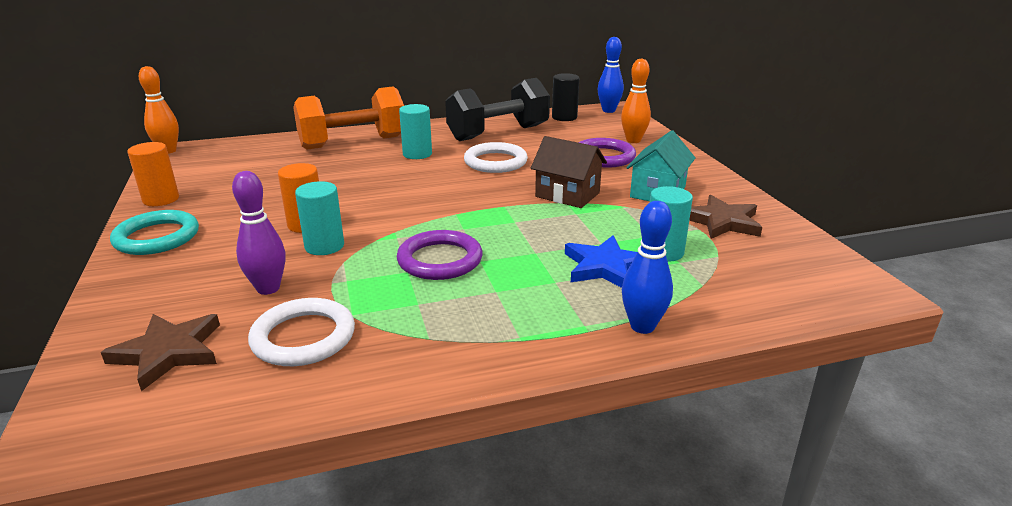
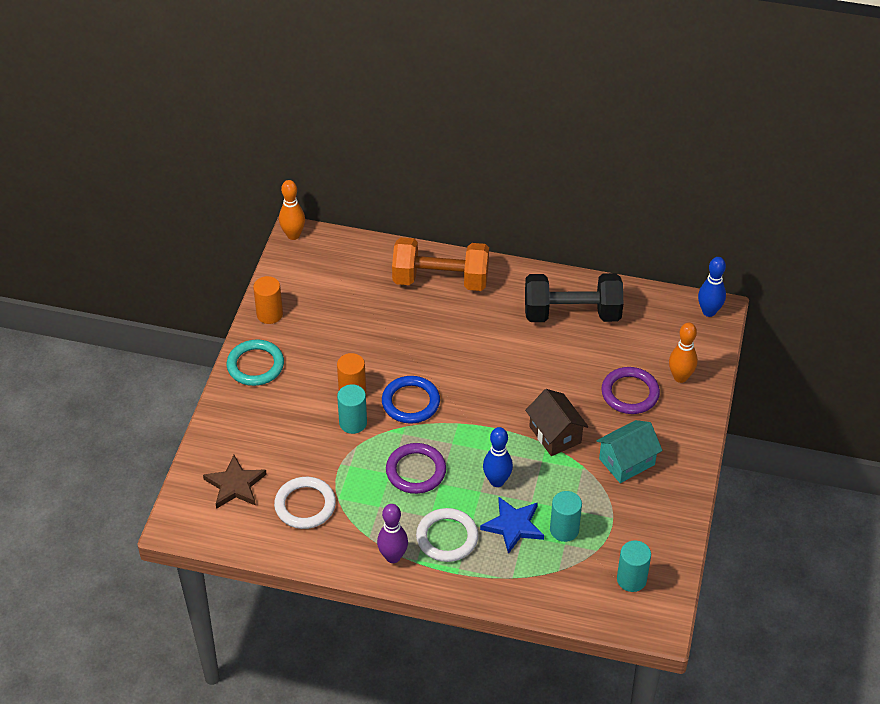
camera: 30 degrees right, 20 degrees up
(268, 288) = (303, 452): purple bowling pin -> purple bowling pin (393, 557)
(386, 214) = (410, 402): none -> blue ring
(417, 154) = (481, 323): turquoise cylinder -> turquoise cylinder (631, 579)
(495, 162) = (535, 362): white ring -> white ring (447, 537)
(564, 117) = (654, 308): black cylinder -> none
(642, 326) = (490, 585): blue bowling pin -> blue bowling pin (497, 481)
(722, 222) = (638, 518): brown star -> none

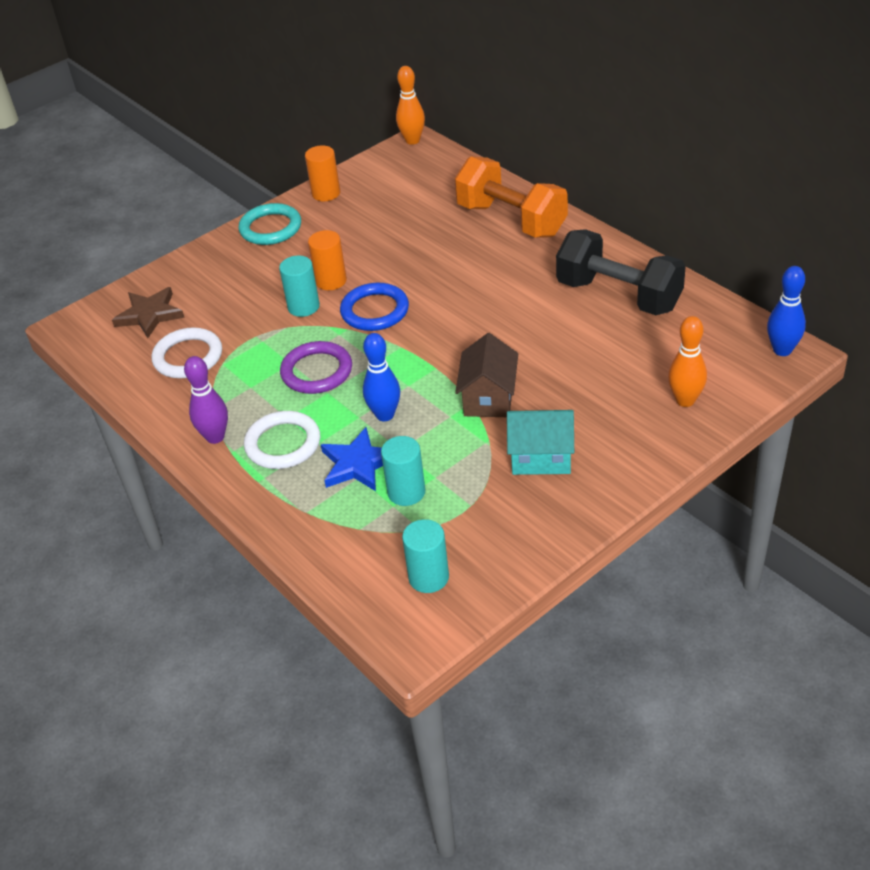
camera: 40 degrees right, 5 degrees down
(630, 393) = (610, 392): purple ring -> none

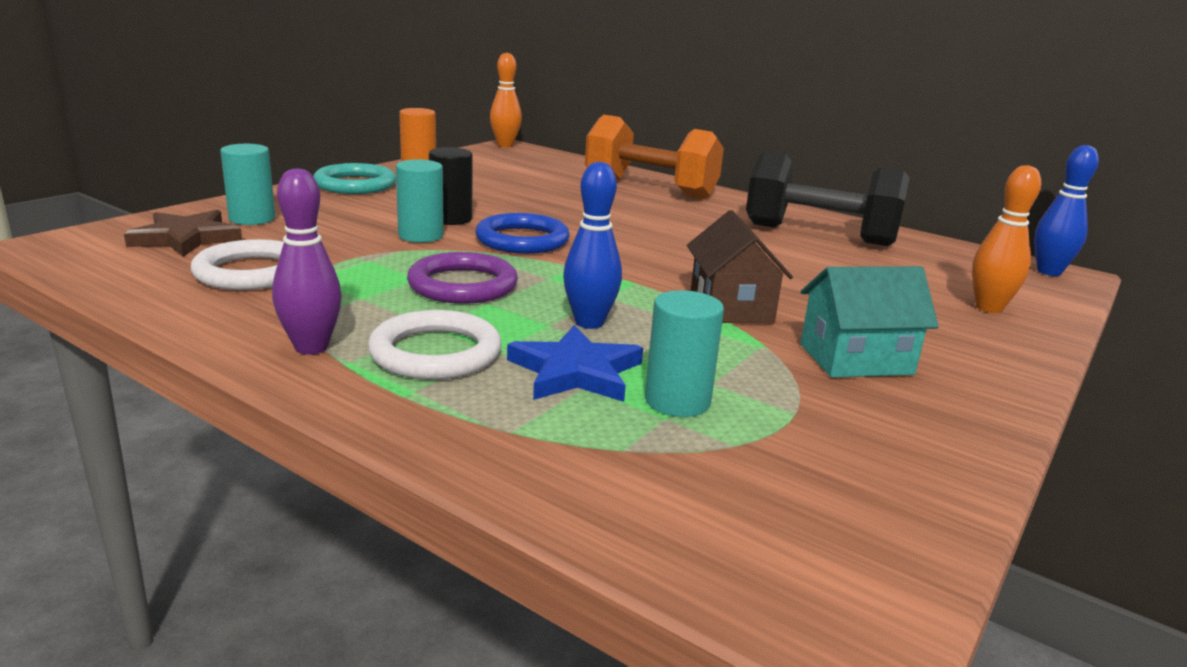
camera: 20 degrees left, 20 degrees down
(331, 281) = (451, 219): orange cylinder -> black cylinder
(428, 577) = (799, 512): turquoise cylinder -> turquoise cylinder (252, 219)

